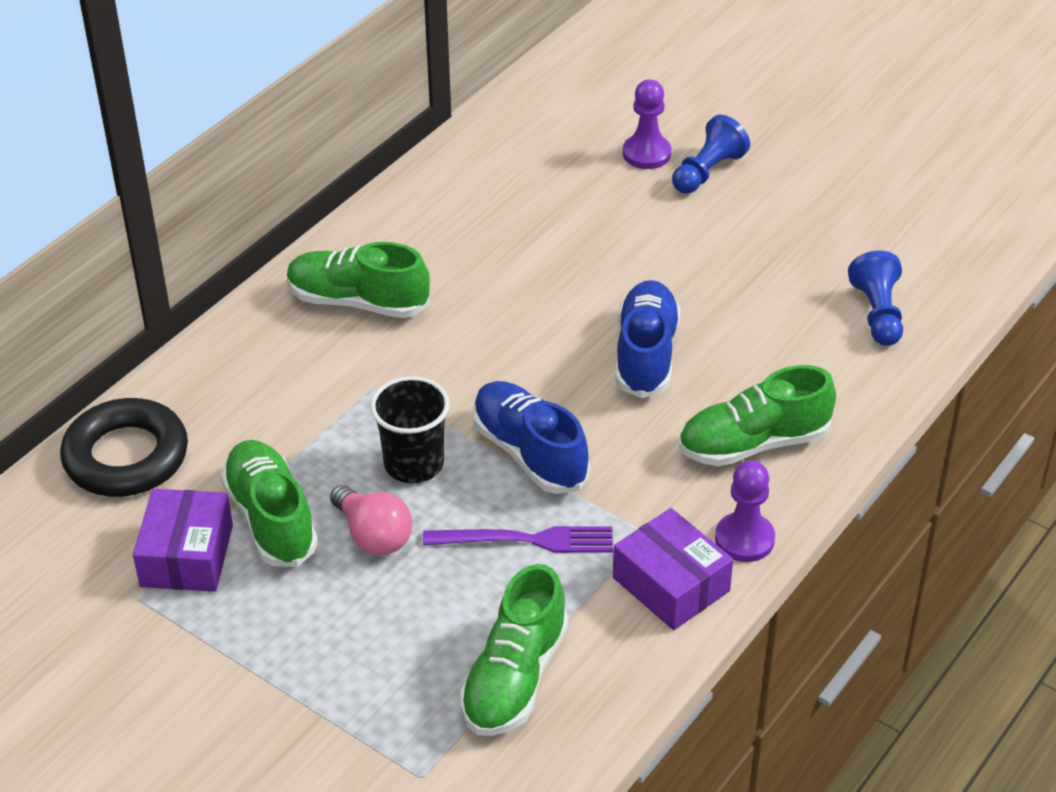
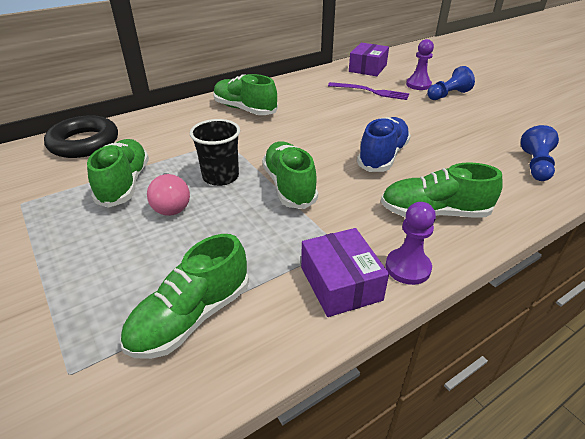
camera: 20 degrees right, 5 degrees down
(187, 555) = (66, 190): purple box -> purple box (367, 68)
(526, 540) = (258, 230): purple fork -> purple fork (371, 91)
(529, 453) = (289, 186): blue shoe -> green shoe

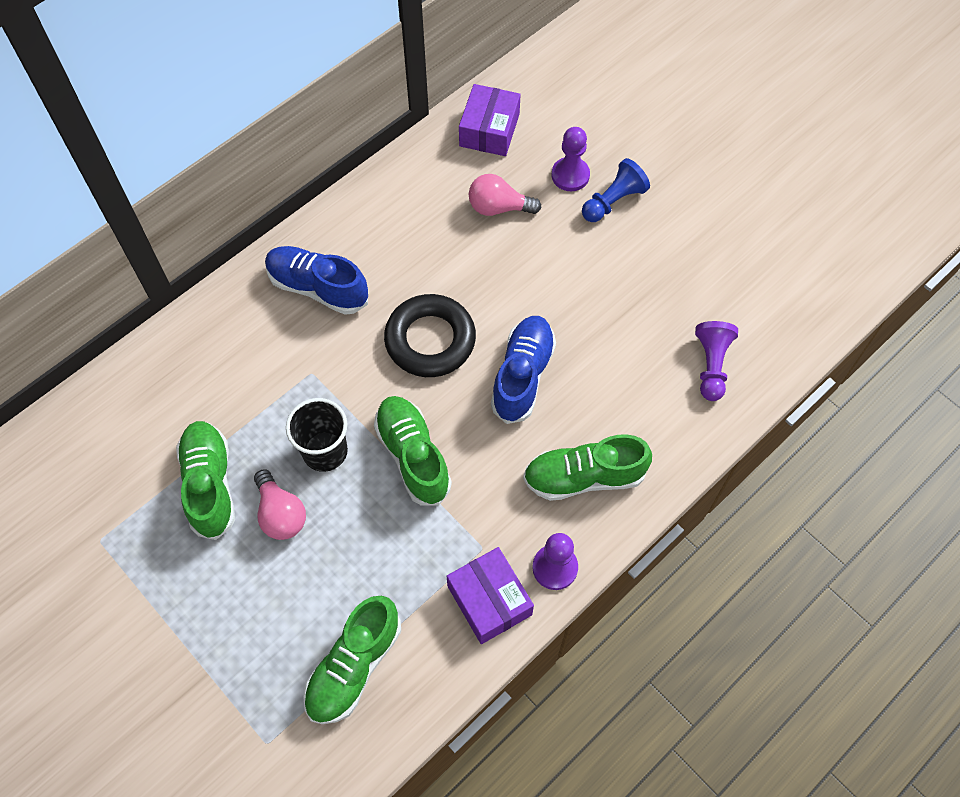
camera: 10 degrees left, 25 degrees up
(84, 143) = (118, 407): black ring -> black ring (430, 340)
(245, 109) = (318, 288): green shoe -> blue shoe
(371, 91) = (498, 207): purple fork -> pink light bulb
(535, 165) = (711, 365): blue pawn -> purple pawn

